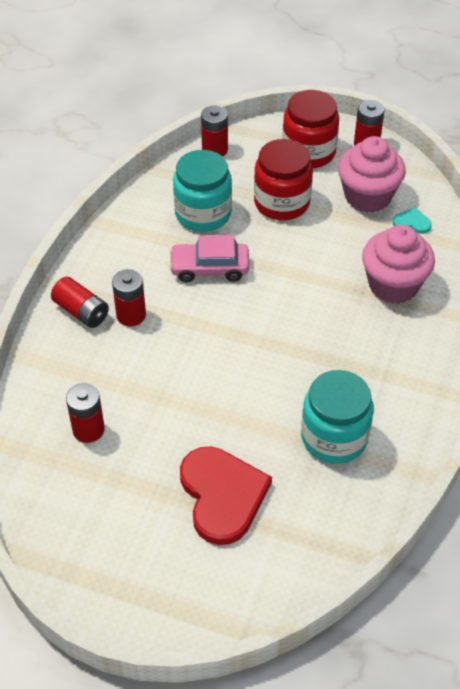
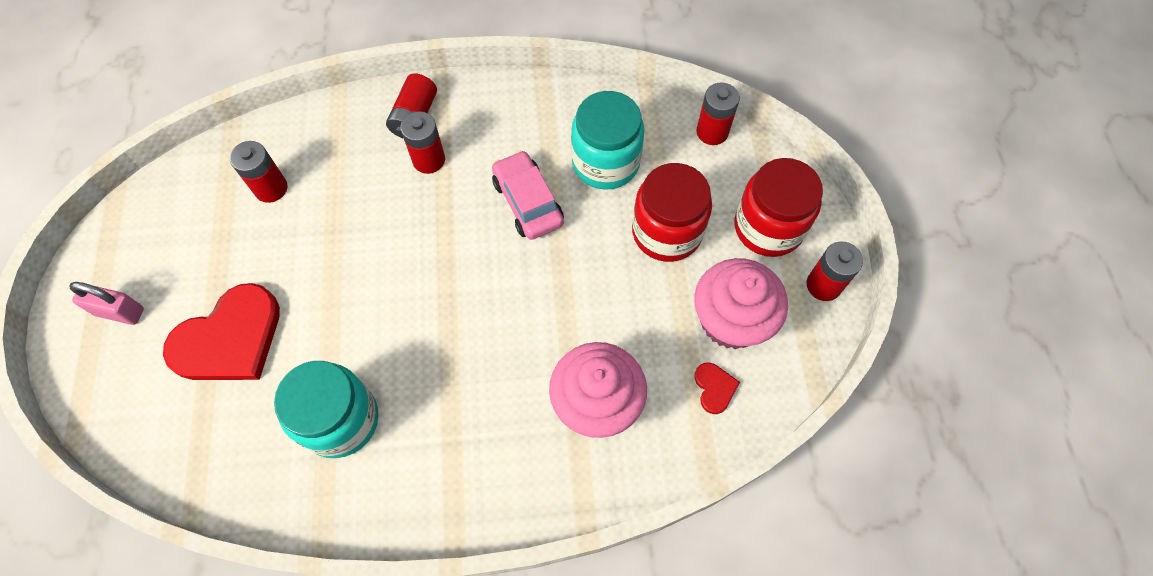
camera: 65 degrees right, 15 degrees up
(148, 574) = (120, 311): none -> pink padlock
(412, 222) = (714, 388): turquoise heart -> red heart

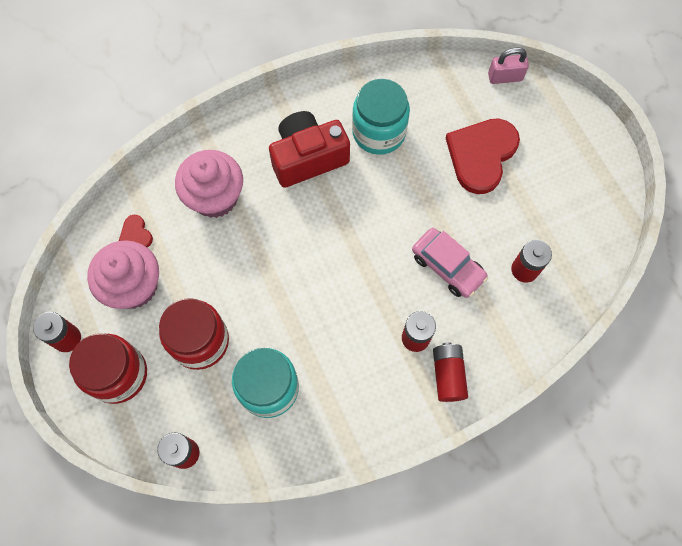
camera: 160 degrees right, 5 degrees up
(120, 311) = (566, 147): pink padlock -> pink padlock (505, 77)
(452, 416) = (308, 158): none -> red camera
(527, 202) = (319, 328): pink car -> pink car (447, 266)

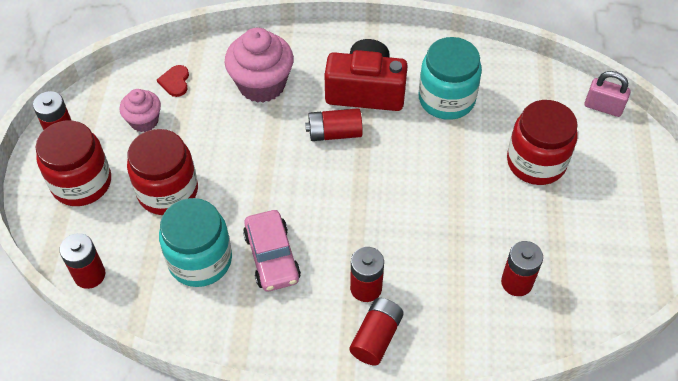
camera: 30 degrees right, 15 degrees down
(134, 286) = (144, 121): pink cupcake -> pink cupcake, size x0.59
(306, 212) = (334, 133): none -> red battery
(447, 266) = (439, 242): pink car -> pink car (272, 257)
(481, 155) = (536, 162): red heart -> red jar

